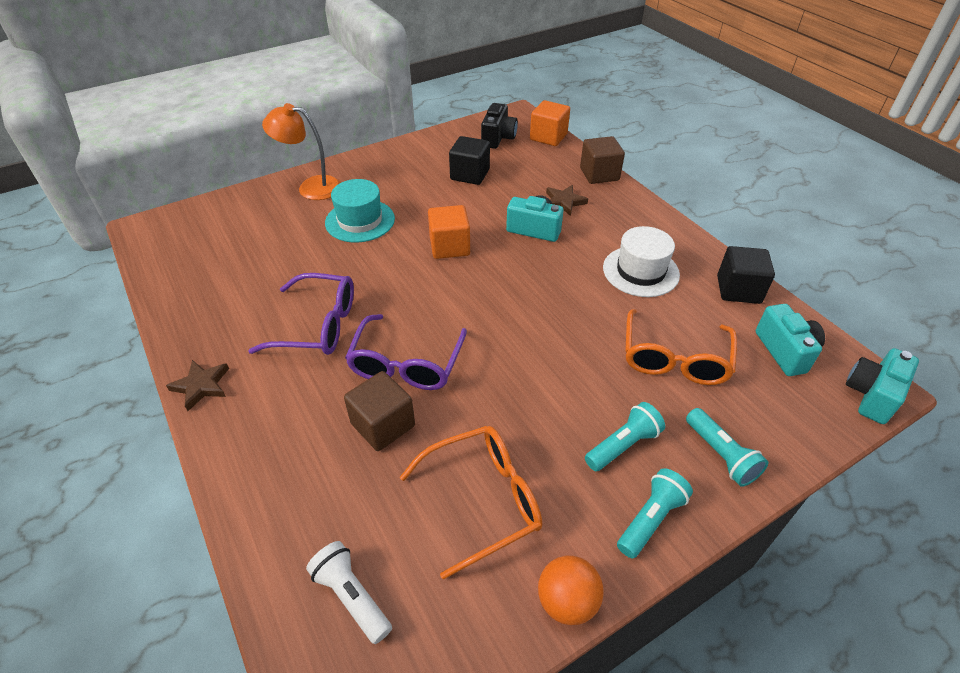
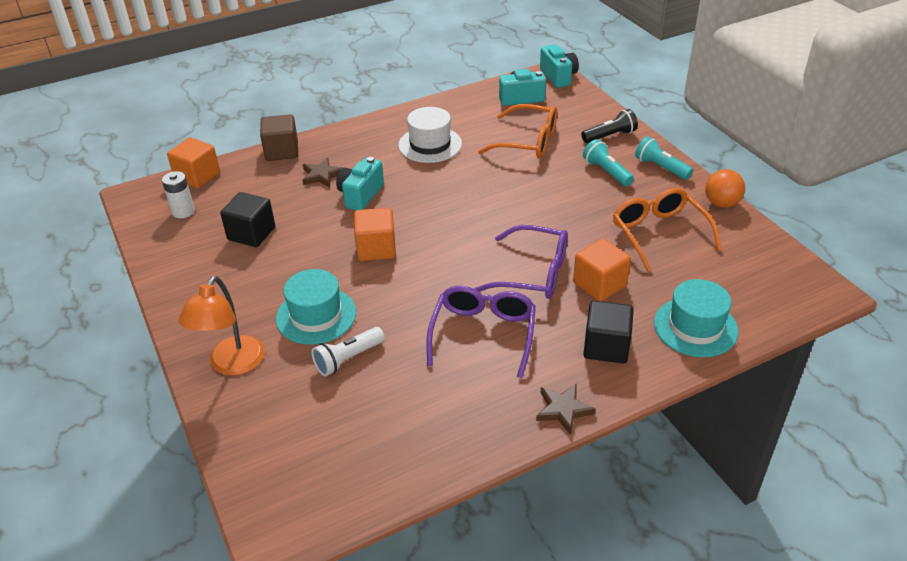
camera: 85 degrees left, 5 degrees down
(293, 523) = (695, 327): none -> turquoise hat
(352, 596) = (742, 292): white flashlight -> white flashlight (348, 359)
(383, 425) = (599, 284): brown cube -> orange cube
(498, 138) = (183, 211): black camera -> white battery
(721, 455) = (610, 136): turquoise flashlight -> black flashlight
(738, 289) = (457, 105): black cube -> black cube (606, 347)
(872, 395) = (558, 77): turquoise camera -> turquoise camera turned 150 degrees counterclockwise

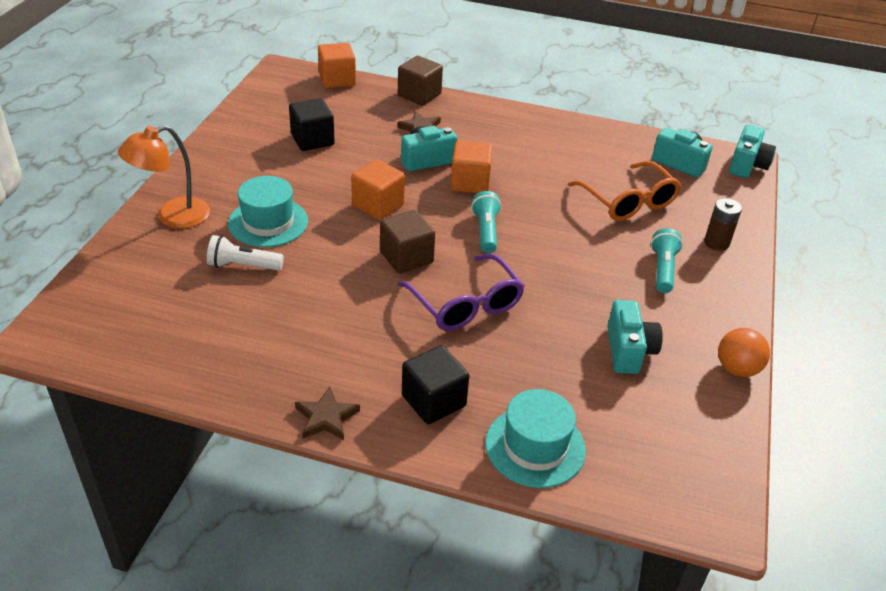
camera: 40 degrees right, 0 degrees up
(183, 211) = (293, 98): white battery -> none
(430, 145) = (539, 155): white hat -> none
(451, 270) = (406, 257): none -> brown cube
(483, 334) = (357, 319): purple glasses -> none
(599, 284) = (506, 351): orange cube -> orange cube (470, 182)
(610, 136) = (716, 243): black flashlight -> brown battery
(659, 233) = (628, 351): orange glasses -> turquoise camera
(661, 168) = (724, 299): turquoise flashlight -> turquoise flashlight (486, 231)

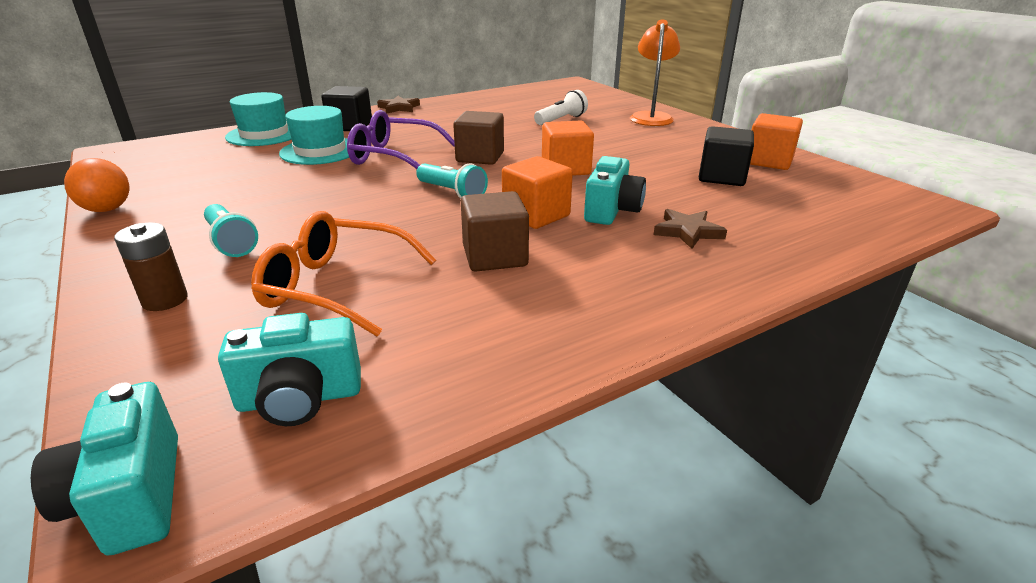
camera: 135 degrees right, 10 degrees down
(268, 222) = (601, 135): turquoise hat -> turquoise hat (320, 151)
(337, 80) = (880, 227): orange cube -> orange cube (768, 161)
(419, 95) = (791, 264): brown cube -> brown cube (495, 256)
(628, 351) = (228, 183): turquoise camera -> none

